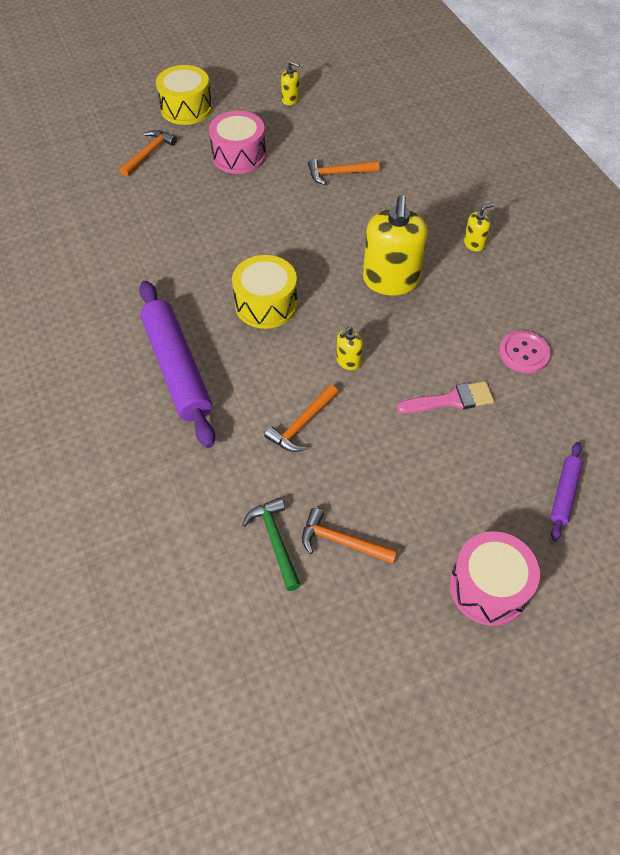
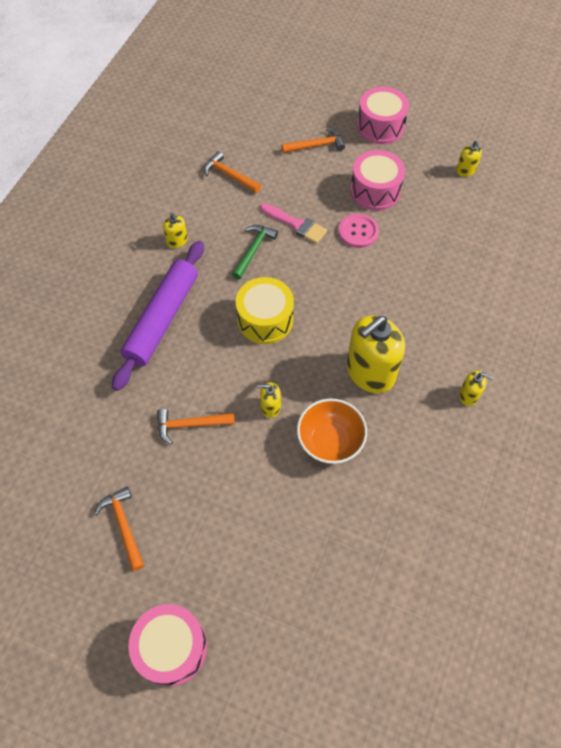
camera: 45 degrees right, 5 degrees up
(114, 302) = (177, 241): none -> yellow soap dispenser
(186, 108) = (380, 127): yellow drum -> pink drum
(275, 541) = (89, 486): green hammer -> green hammer (253, 250)
(338, 174) = (431, 258): orange hammer -> orange hammer (229, 175)
(420, 348) = (330, 441): none -> orange bowl
(451, 400) = (304, 498): pink brush -> pink brush (296, 224)
(524, 353) = (400, 512): pink button -> pink button (358, 232)
(564, 494) = (298, 640): purple rolling pin -> none

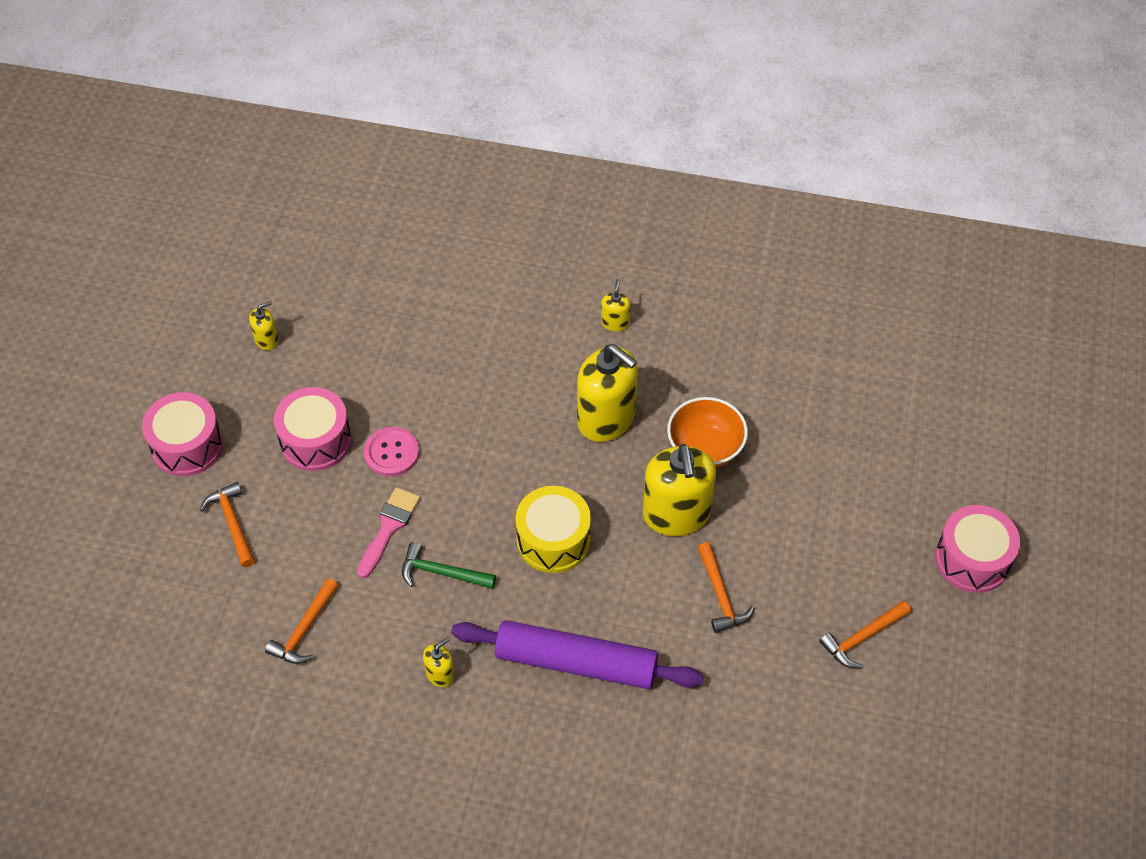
camera: 100 degrees left, 5 degrees down
(270, 407) = (676, 514): yellow soap dispenser -> yellow soap dispenser, size x2.22

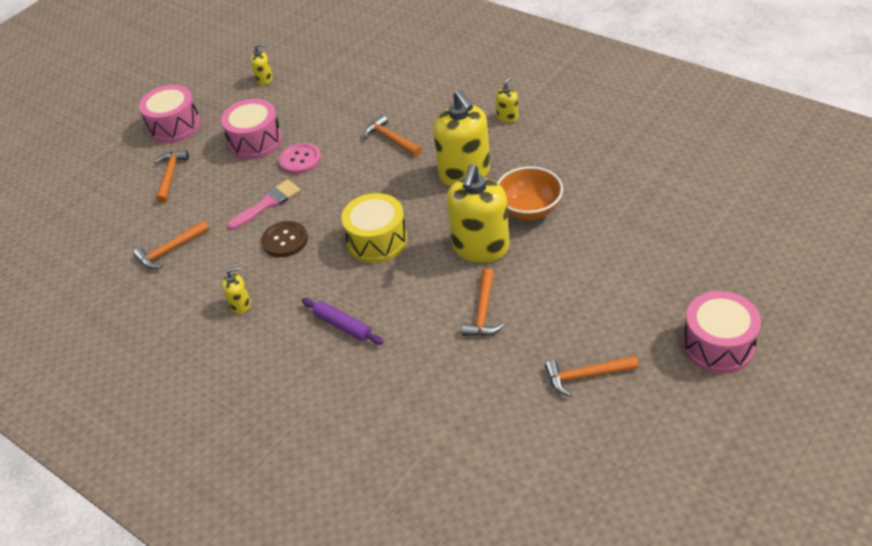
camera: 30 degrees right, 10 degrees down
(442, 573) = (285, 240): green hammer -> brown button
(490, 392) = (391, 139): none -> orange hammer
(576, 662) = (343, 325): purple rolling pin -> purple rolling pin, size x0.49

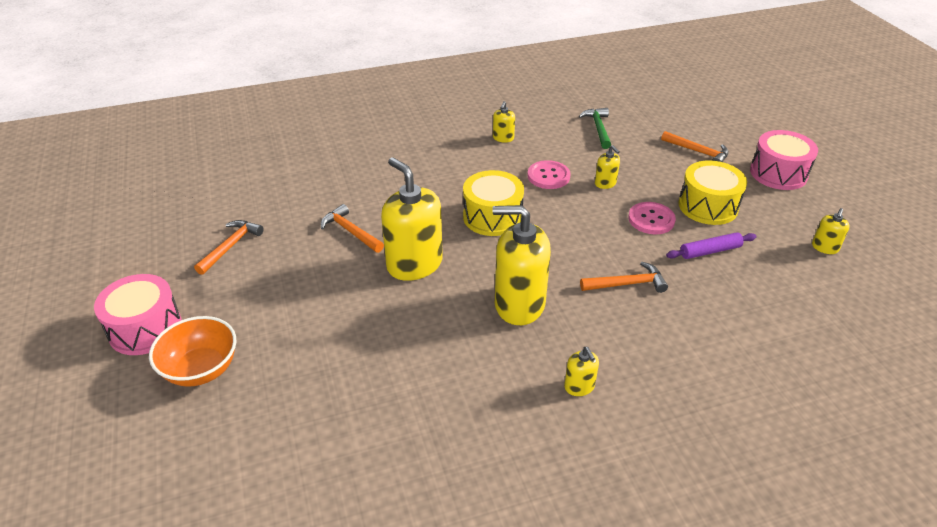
camera: 120 degrees right, 5 degrees down
(170, 250) = (598, 128): orange hammer -> green hammer
(255, 141) = (708, 206): pink drum -> yellow drum
(268, 203) = (605, 183): pink brush -> yellow soap dispenser
(285, 240) = (548, 176): brown button -> pink button
(343, 325) = (426, 168): purple rolling pin -> purple rolling pin (710, 251)
(529, 210) = (421, 317): orange bowl -> orange bowl (201, 369)

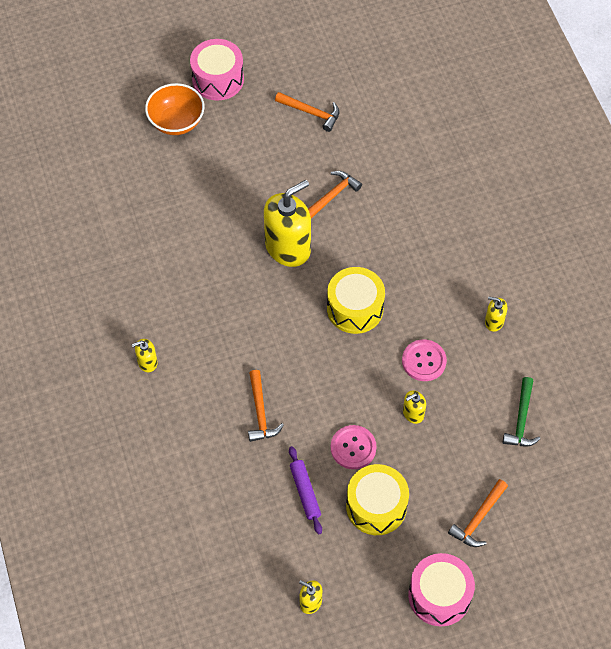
camera: 90 degrees right, 20 degrees up
(519, 304) = (237, 325): yellow soap dispenser -> none
(598, 128) = (521, 419): green hammer -> green hammer turned 105 degrees clockwise

